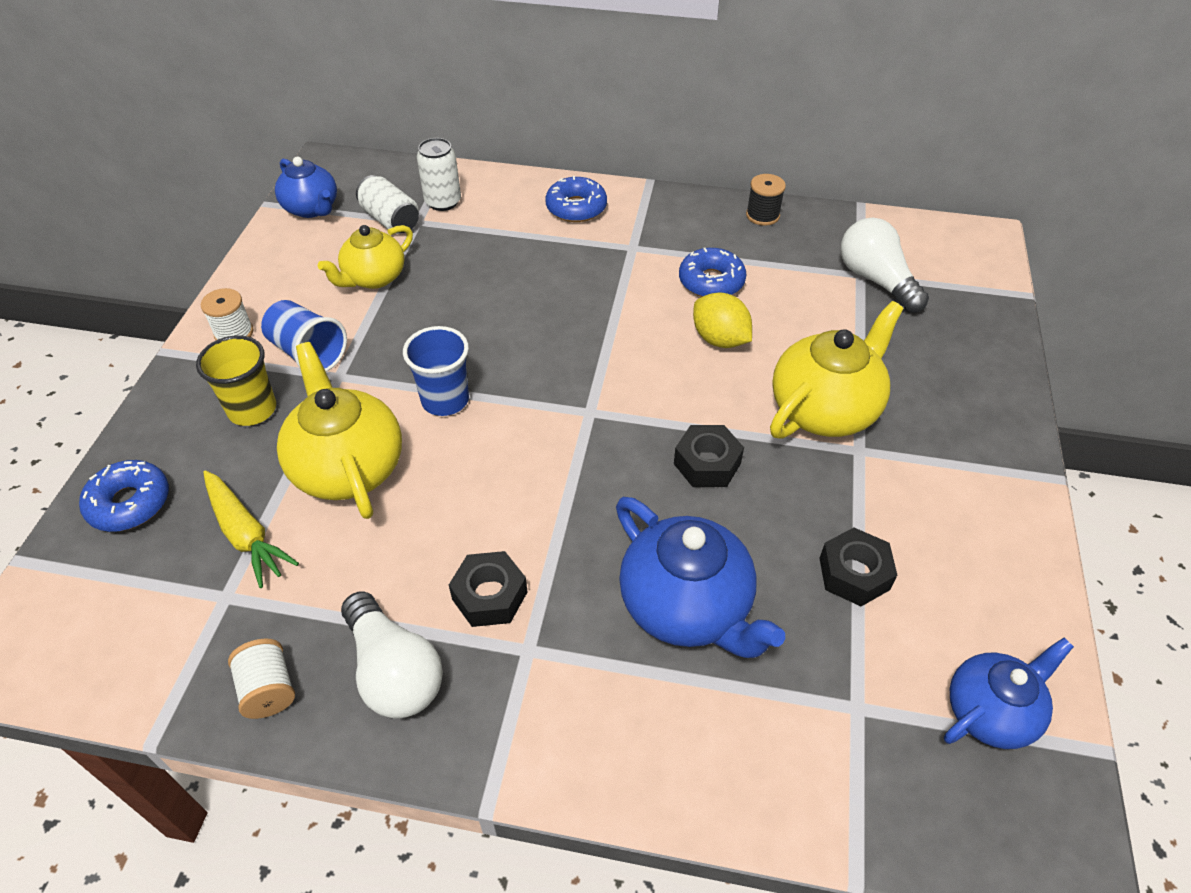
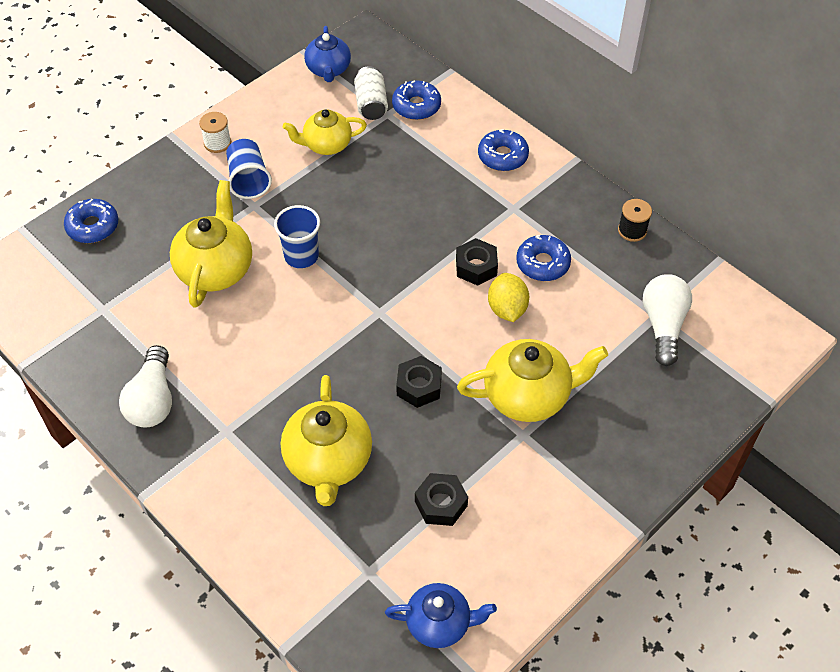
camera: 35 degrees right, 5 degrees up
(246, 534) = (136, 279): yellow carrot -> none
(252, 410) = (192, 202): yellow cup -> none
(268, 689) = (89, 372): white spool -> none
(443, 202) = (416, 106): white can -> blue donut
(490, 595) = (230, 390): black nut -> black nut (476, 267)
(687, 606) = (328, 461): blue teapot -> yellow teapot

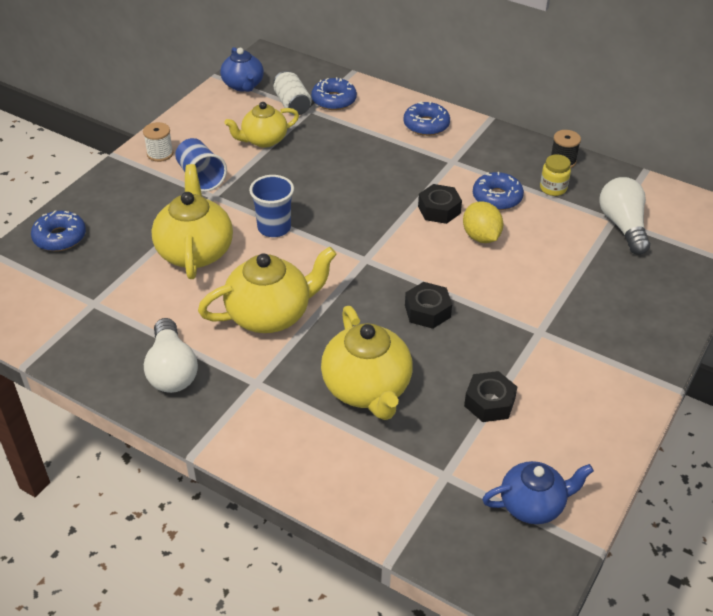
camera: 15 degrees left, 10 degrees down
(528, 395) = (530, 300): yellow teapot -> yellow teapot (270, 314)
(607, 263) = (553, 188): none -> yellow jar

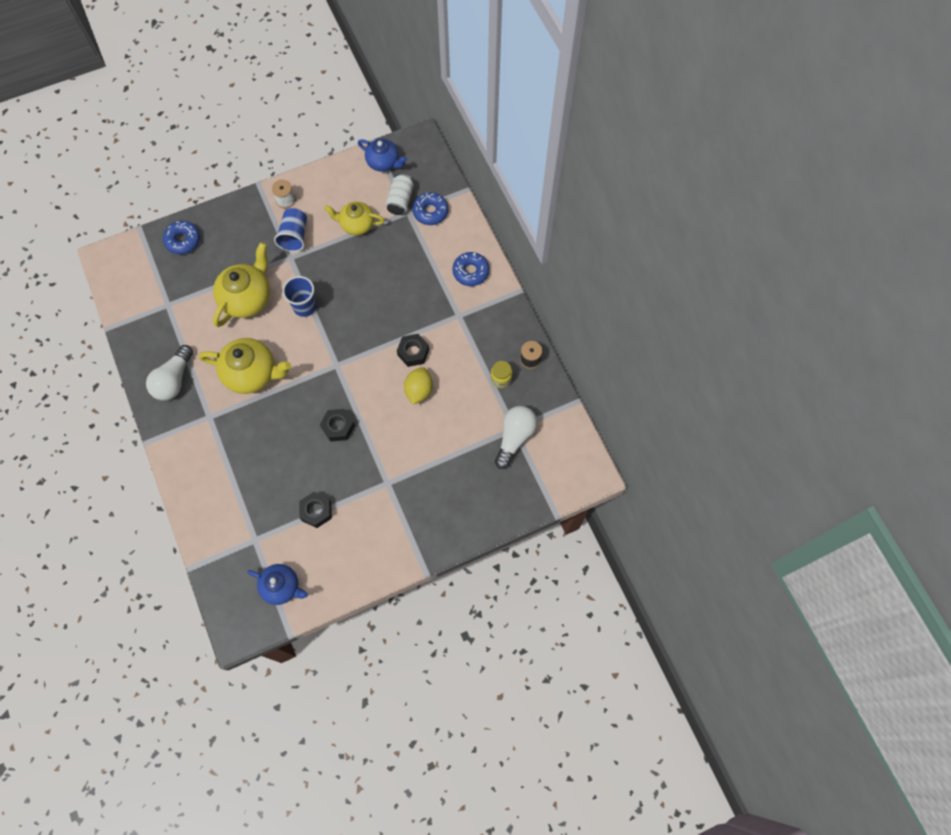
camera: 35 degrees right, 25 degrees up
(243, 85) = (384, 162): blue teapot -> blue teapot turned 75 degrees counterclockwise
(367, 388) = (261, 459): yellow teapot -> none
(497, 197) = (458, 364): blue donut -> none

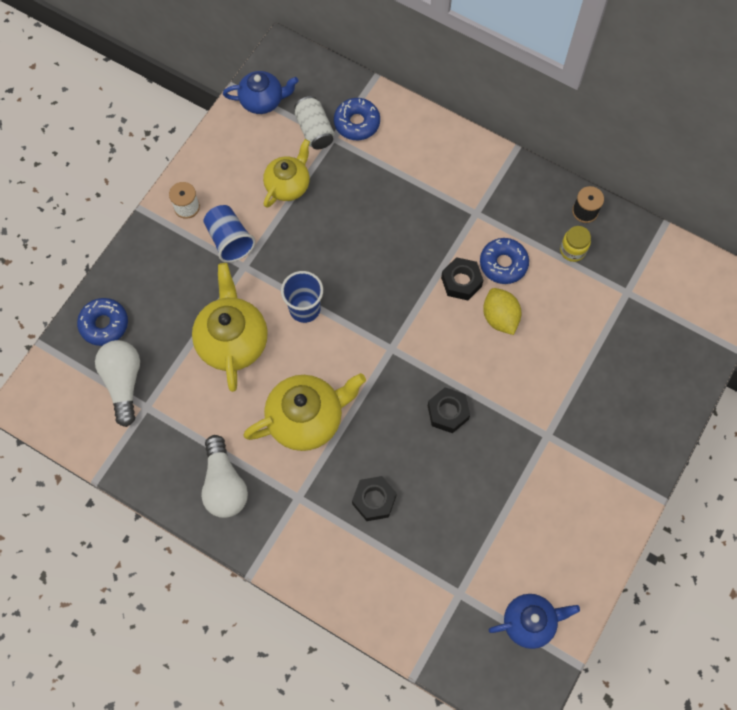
camera: 35 degrees left, 0 degrees up
(316, 511) = (499, 517): black nut -> black nut (374, 500)
(356, 224) = (288, 185): yellow teapot -> yellow teapot turned 150 degrees clockwise
(470, 272) = (451, 160): blue donut -> blue donut (503, 264)
(514, 437) = (635, 301): white light bulb -> white light bulb (123, 382)

